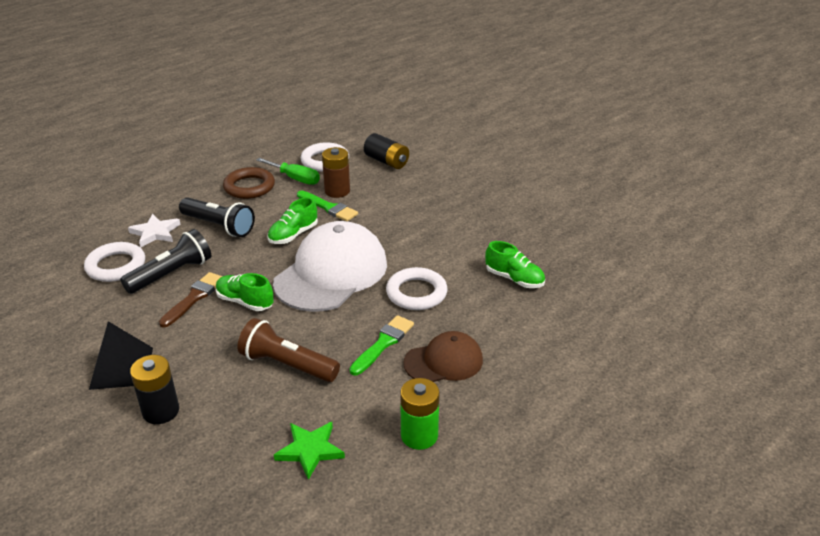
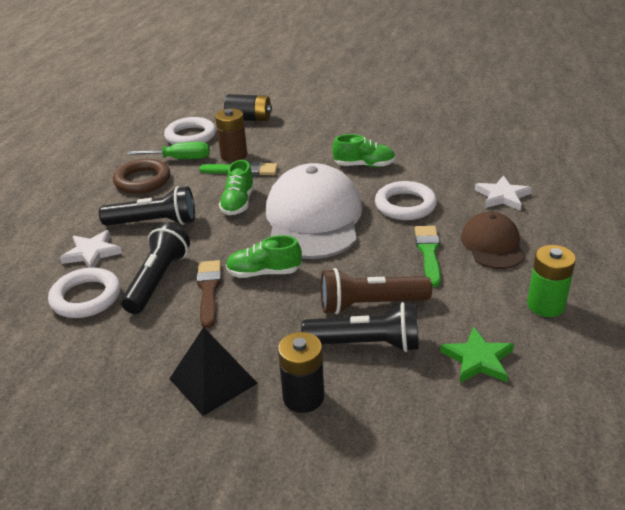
camera: 30 degrees left, 0 degrees up
(247, 394) = (366, 344): none -> black flashlight
(443, 361) = (492, 245): brown cap -> brown cap turned 45 degrees counterclockwise
(509, 321) = (502, 196): none -> white star
(514, 279) = (466, 166): green shoe -> green shoe (364, 165)

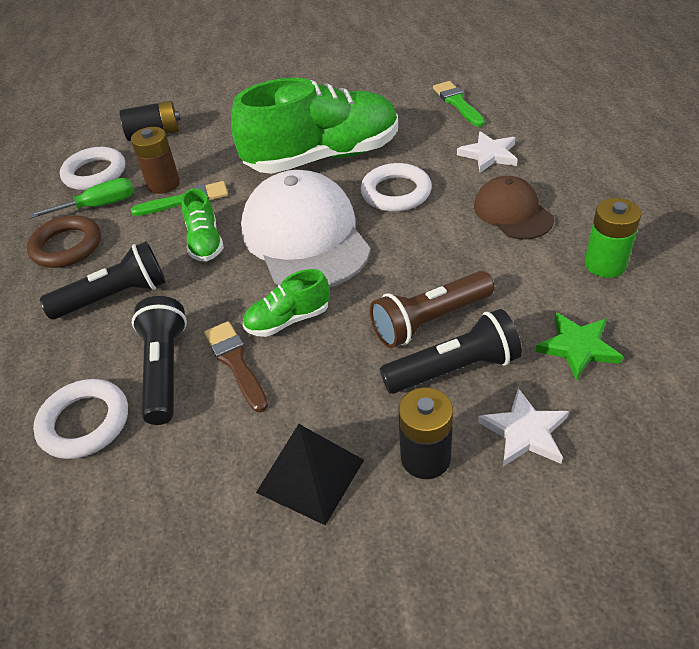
camera: 20 degrees left, 10 degrees up
(92, 253) = (57, 360): white star -> white star (525, 432)
(364, 165) = (323, 157): green shoe -> green shoe, size x2.26
(428, 253) = (454, 241): green brush -> green brush (457, 103)

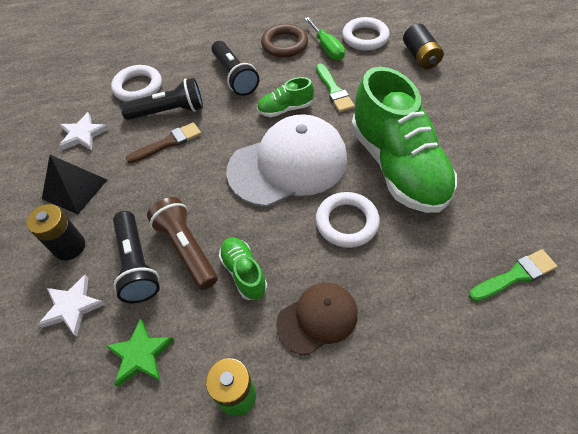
camera: 85 degrees right, 10 degrees up
(163, 184) = (353, 75): brown battery -> none
(288, 320) = (201, 164): green shoe -> green shoe (244, 273)
(489, 155) = (414, 303): white star -> white star (83, 135)

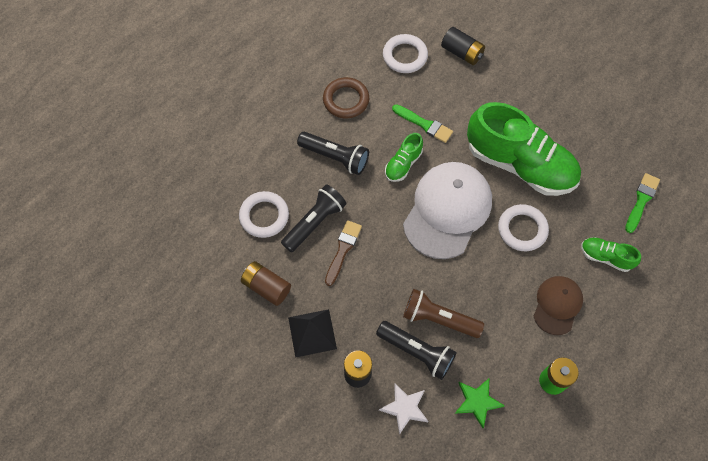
camera: 40 degrees left, 10 degrees up
(83, 135) = (266, 287): white star -> brown battery
(244, 273) = (490, 308): green shoe -> green shoe (605, 257)
(327, 48) = (384, 85): green screwdriver -> none

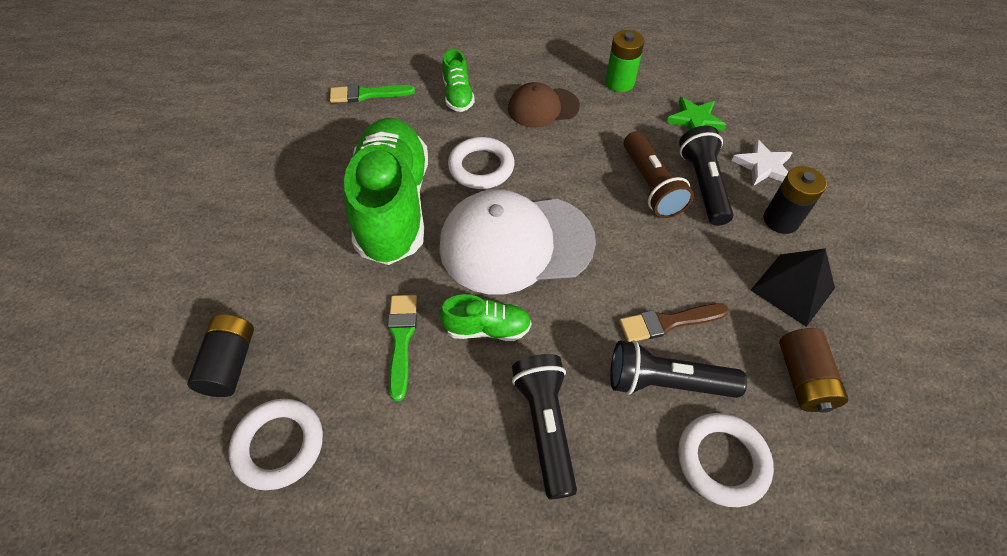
camera: 125 degrees left, 10 degrees down
(346, 100) = (429, 483): brown ring -> none

